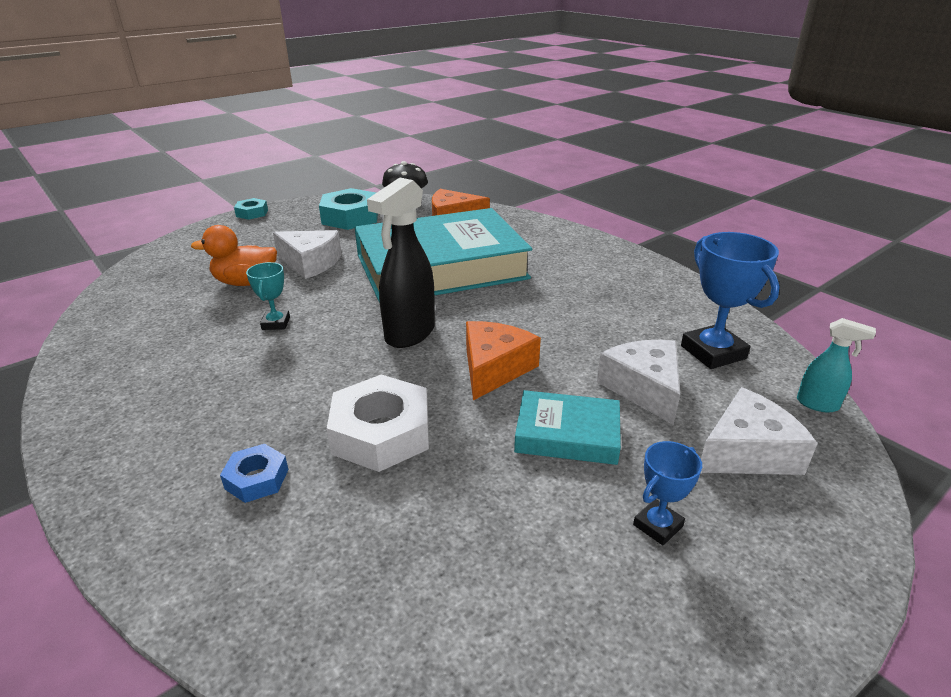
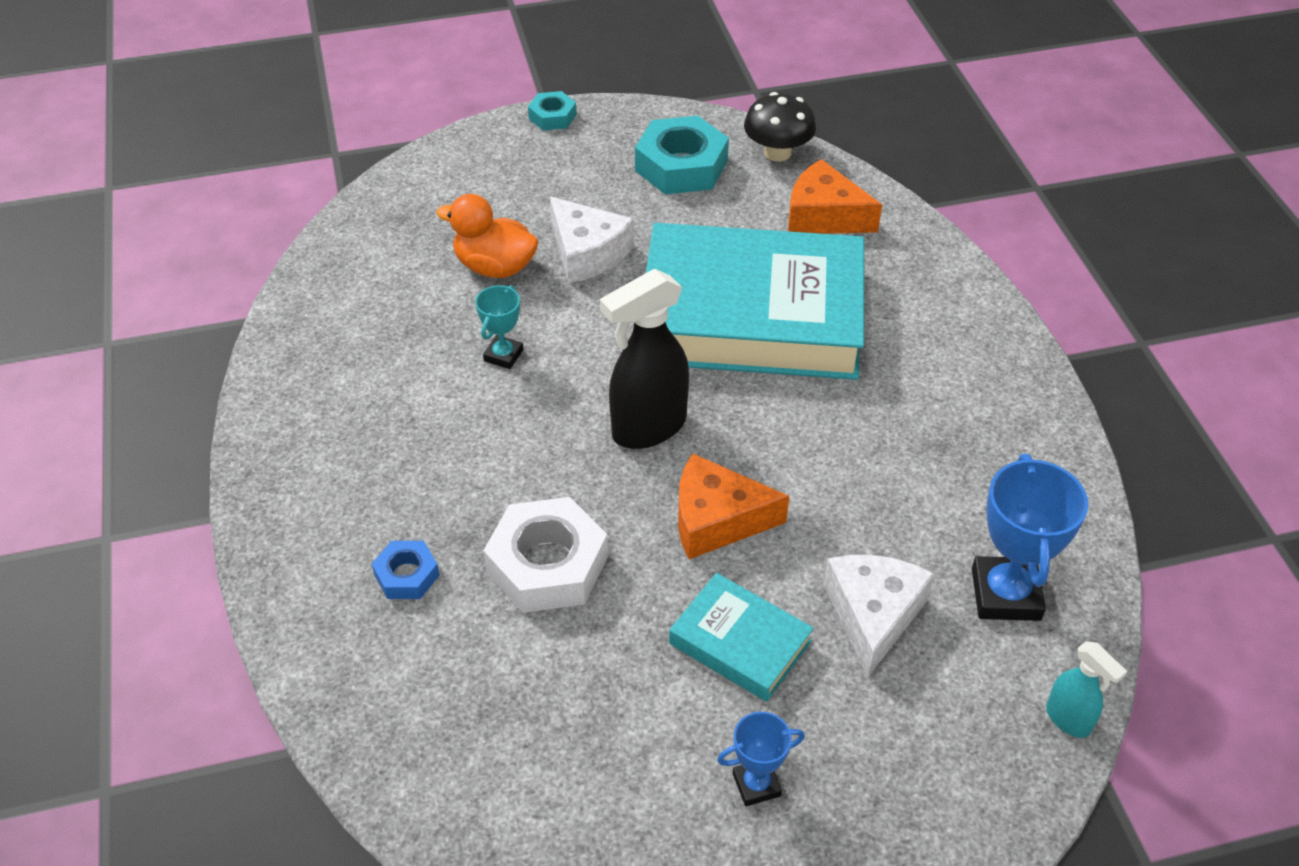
camera: 25 degrees right, 15 degrees up
(494, 368) = (716, 520): orange cheese -> orange cheese turned 135 degrees counterclockwise
(748, 452) = (923, 745): white cheese -> none

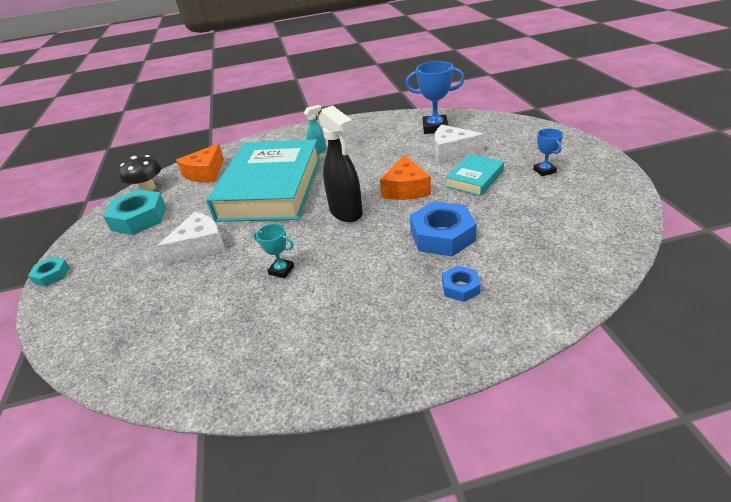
camera: 85 degrees left, 10 degrees down
(495, 267) = (197, 284): orange duck -> none
(547, 565) = (442, 236): white nut -> blue nut
(1068, 720) = (487, 117): turquoise spray bottle -> turquoise spray bottle (318, 151)

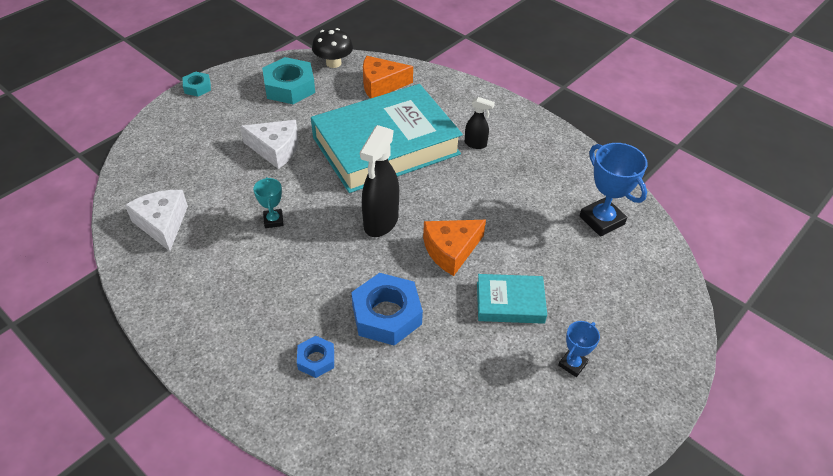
camera: 50 degrees right, 10 degrees up
(318, 151) = (476, 144): turquoise spray bottle -> black spray bottle
(451, 151) = (556, 258): white cheese -> white cheese (162, 224)

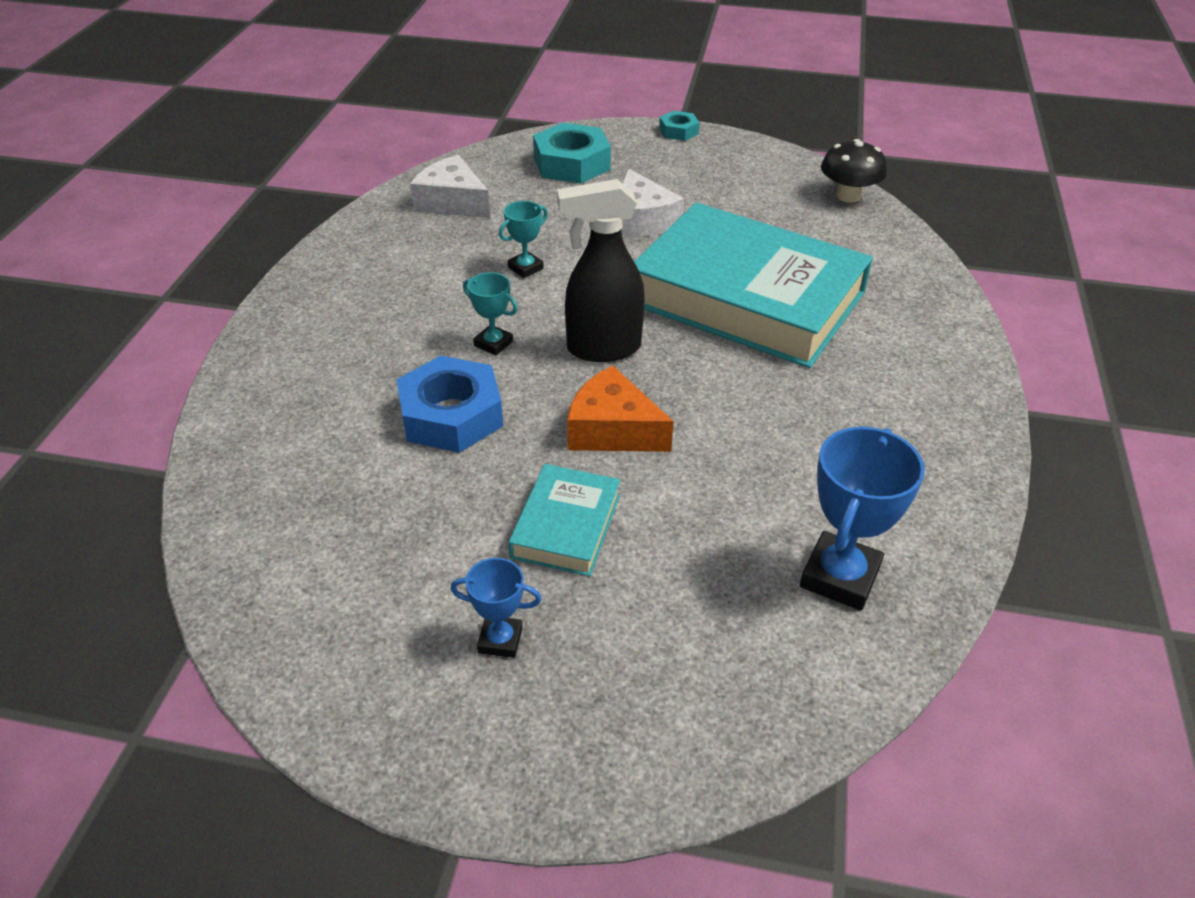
camera: 60 degrees right, 5 degrees down
(162, 224) = (452, 202): white cheese -> white cheese turned 90 degrees counterclockwise
(289, 87) = (759, 185): turquoise nut -> turquoise nut (571, 163)
(316, 360) = (341, 386): blue nut -> none
(335, 267) = (493, 343): none -> turquoise trophy
(381, 84) = (859, 247): orange cheese -> none
(476, 144) = (849, 375): black spray bottle -> none
(510, 302) = (566, 526): turquoise book -> turquoise book turned 45 degrees clockwise

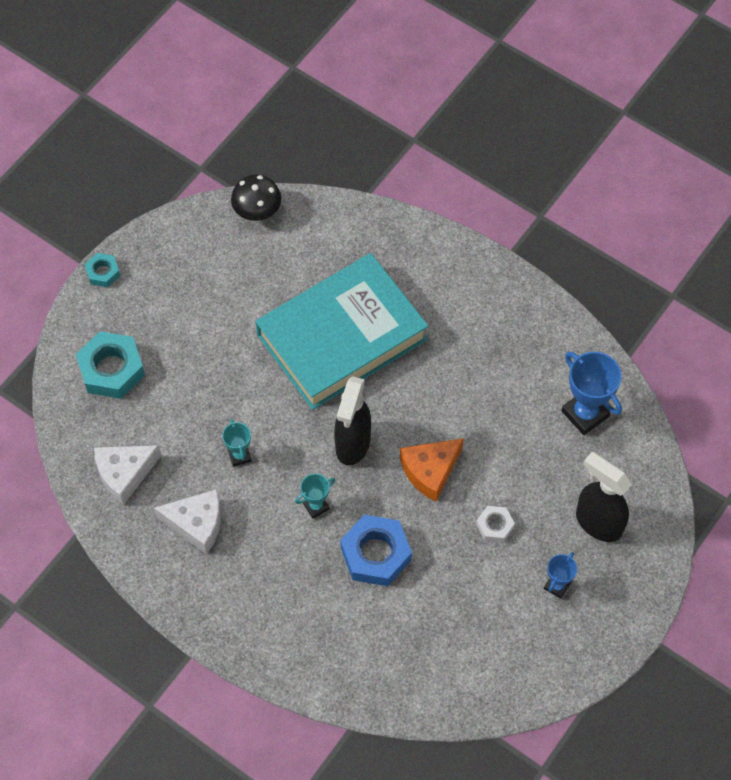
camera: 65 degrees left, 20 degrees up
(566, 526) = (494, 526): turquoise book -> white nut
(641, 221) = (219, 358): white cheese -> white cheese (197, 524)
(651, 660) = (598, 523): none -> black spray bottle

